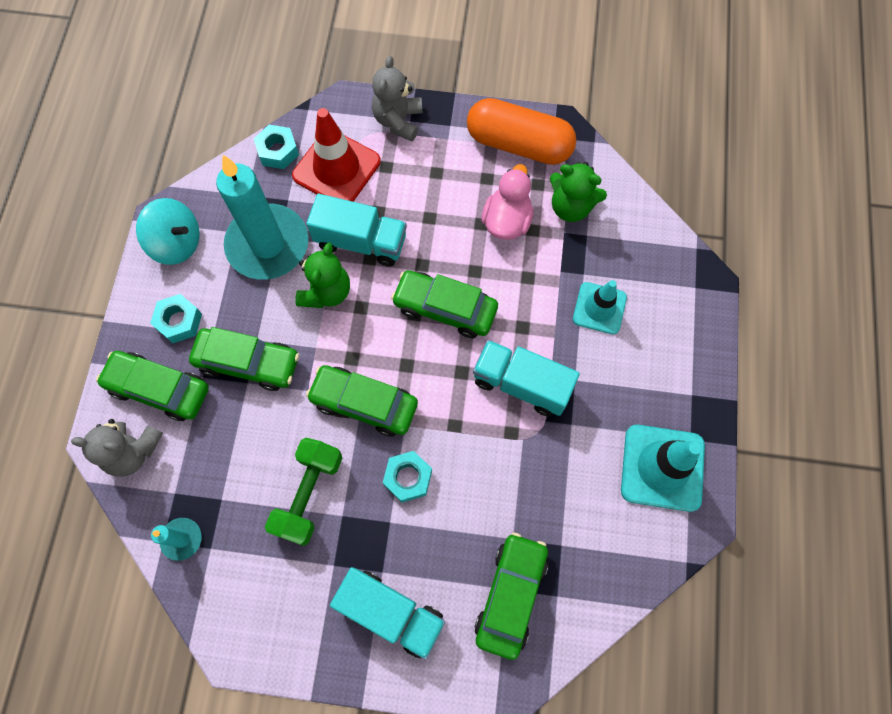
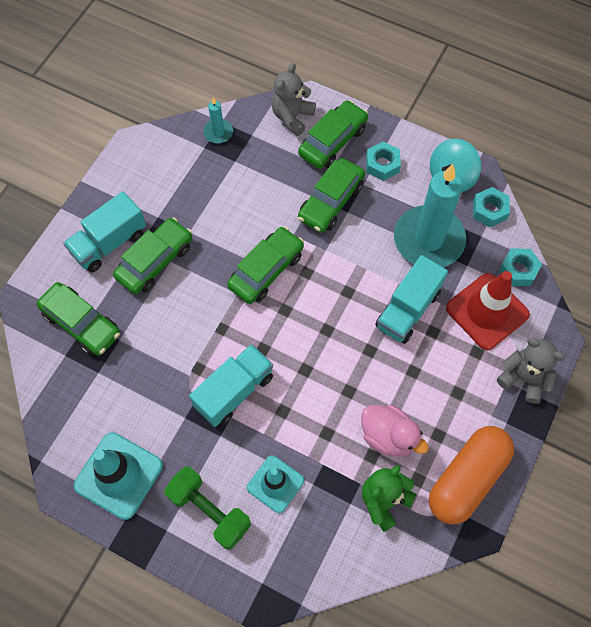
camera: 110 degrees right, 5 degrees down
(309, 494) = (214, 215): green dumbbell -> green dumbbell (209, 511)
(326, 292) = (370, 270): green teddy bear -> none
(408, 478) = (196, 283): turquoise nut -> turquoise nut (489, 210)
(445, 308) = (323, 355): green car -> green car (155, 261)

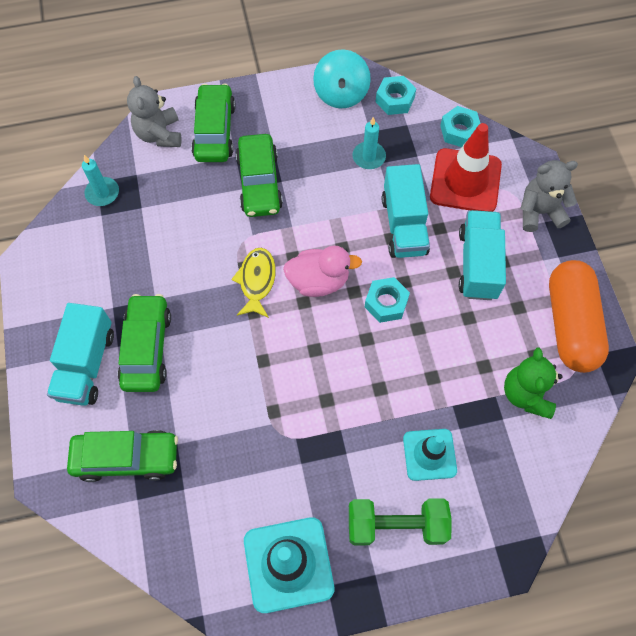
camera: 40 degrees left, 0 degrees up
(234, 391) = (323, 405): turquoise truck -> turquoise truck (478, 264)
(266, 270) = (256, 281): green car -> yellow fish
(382, 164) = (275, 122): turquoise nut -> turquoise nut (386, 303)
(388, 436) = (482, 339): pink duck -> pink duck (318, 281)
(428, 240) = (369, 157): turquoise candle -> turquoise candle, size x0.44

